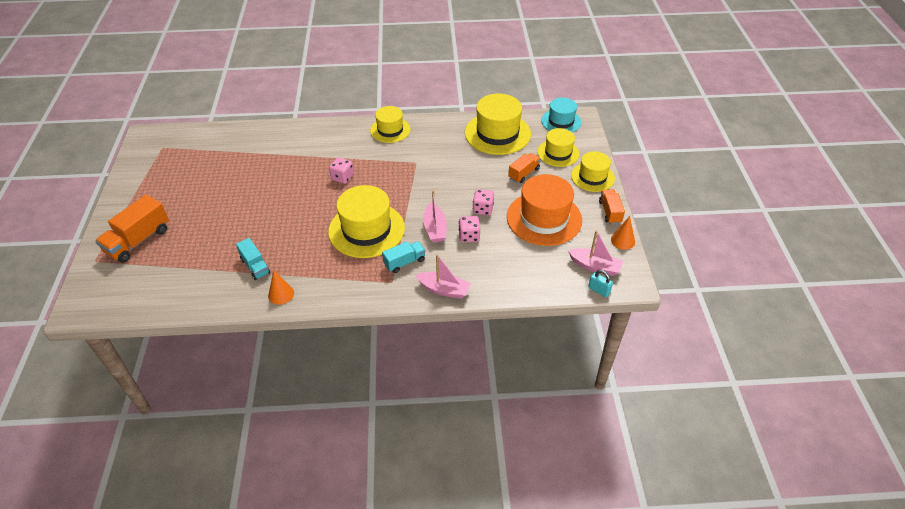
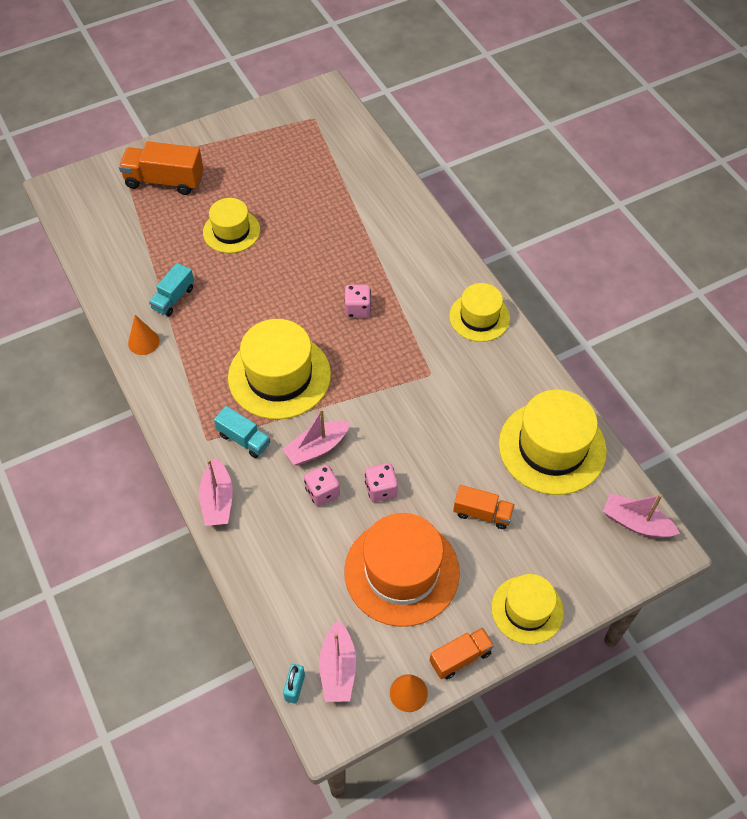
camera: 65 degrees right, 10 degrees up
(558, 153) = (555, 544): yellow hat -> yellow hat (231, 231)
(561, 121) = (636, 523): turquoise hat -> pink boat

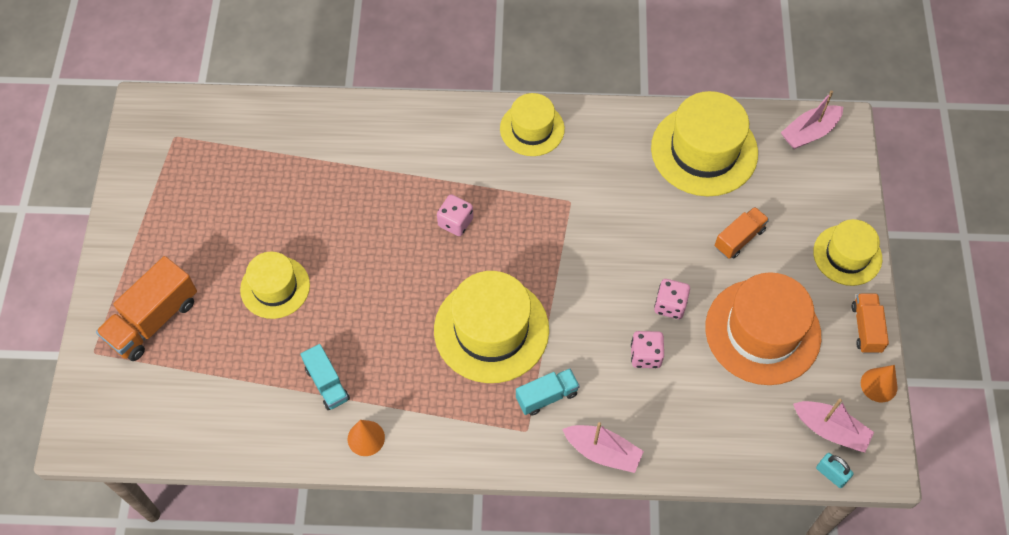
camera: 60 degrees left, 5 degrees up
(317, 448) = (594, 337): pink boat -> none

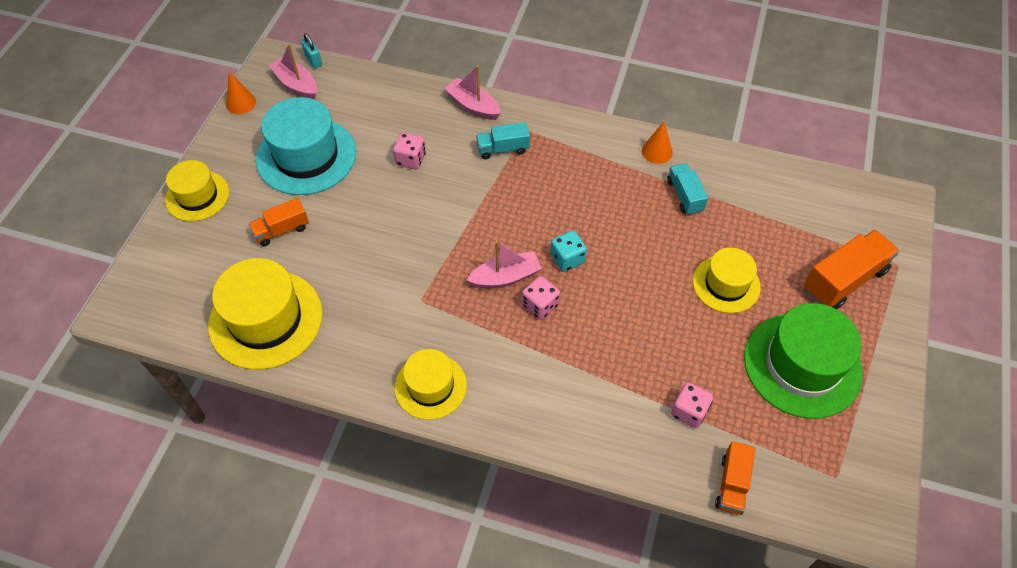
camera: 165 degrees left, 5 degrees down
(200, 223) = (802, 365): none -> green hat
(440, 277) = (567, 259): none -> turquoise dice
(491, 330) = (533, 206): yellow hat -> none
(670, 305) = (372, 191): pink dice -> pink dice (689, 411)
(762, 331) = (306, 156): orange hat -> turquoise hat
(809, 133) = (152, 312): pink boat -> pink boat (505, 277)
(866, 328) = (222, 140): orange truck -> orange truck (732, 484)

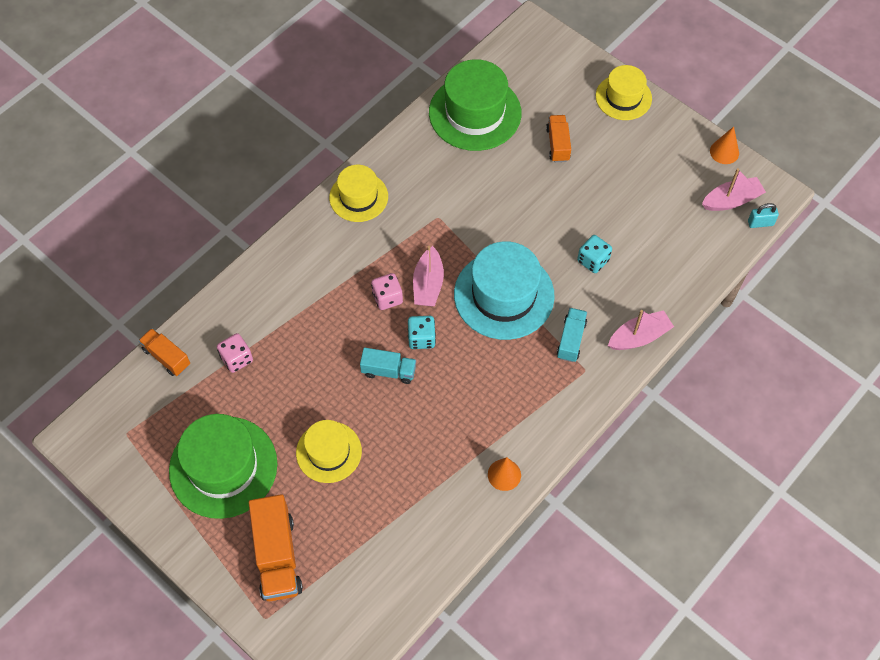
camera: 115 degrees right, 5 degrees up
(266, 319) = (475, 113): yellow hat -> green hat
(306, 156) = (634, 183): turquoise hat -> turquoise hat (504, 295)
(410, 159) = (593, 260): pink dice -> turquoise dice
(684, 196) = (439, 471): turquoise truck -> turquoise truck (388, 371)

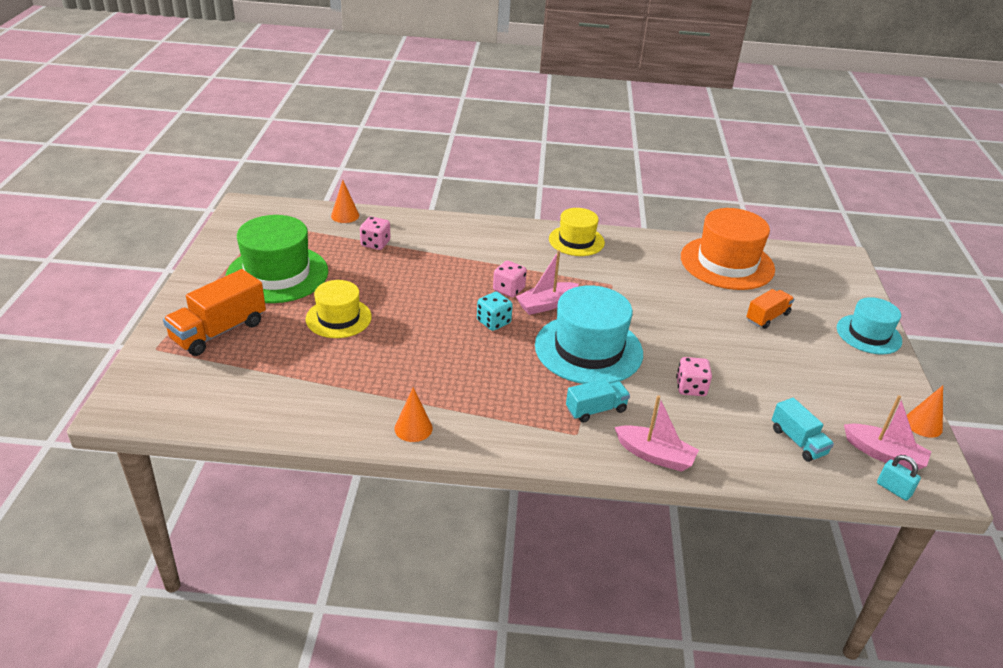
camera: 50 degrees right, 25 degrees down
(166, 357) = (345, 215): orange truck -> orange cone
(388, 371) = (444, 318): turquoise truck -> turquoise truck (798, 441)
(475, 113) = (727, 263): green hat -> orange hat
(593, 260) = (691, 388): turquoise dice -> pink dice
(623, 97) = (868, 334): yellow hat -> turquoise hat

